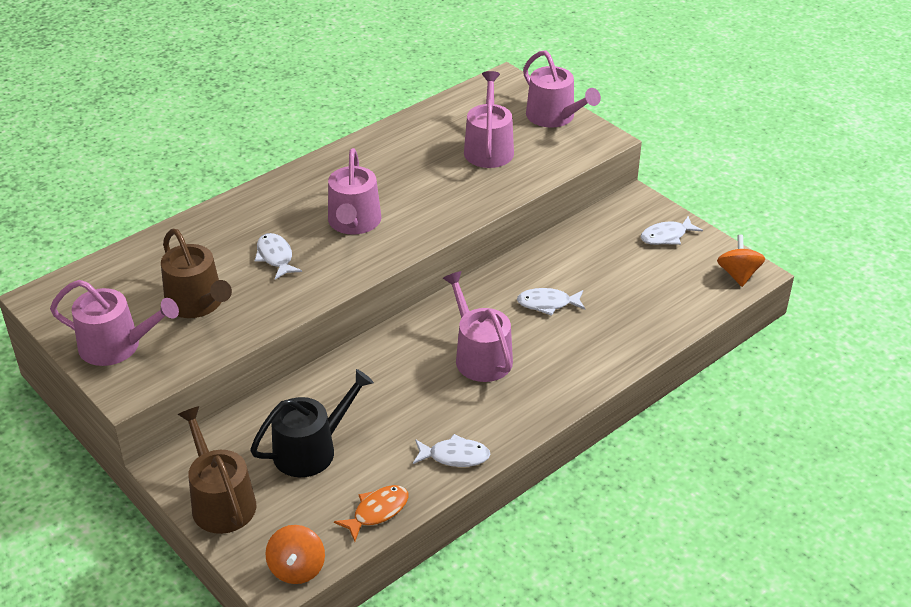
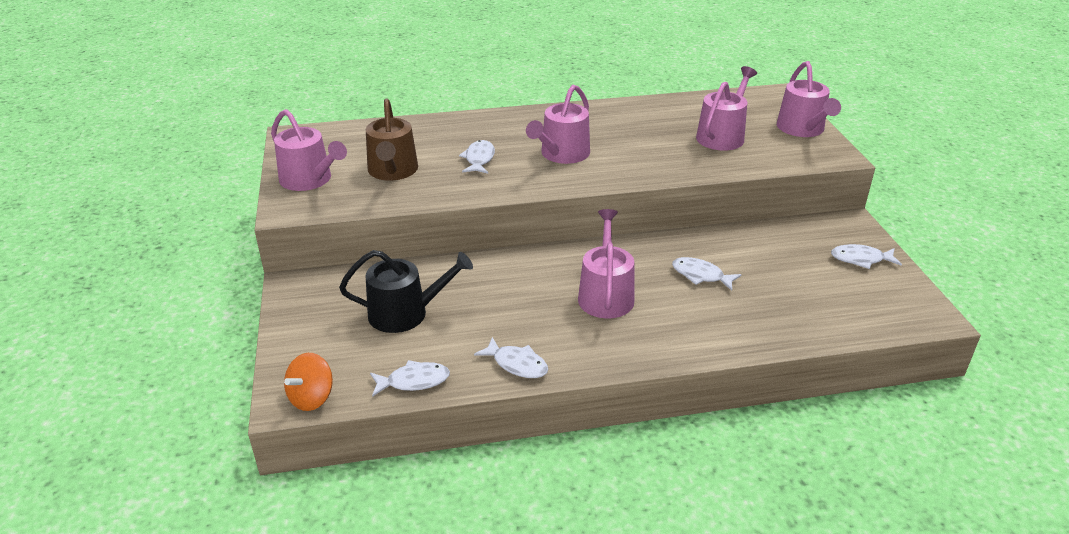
camera: 30 degrees right, 5 degrees down
(220, 501) = (304, 323): brown watering can -> none
(377, 512) = (414, 381): orange fish -> white fish
(738, 274) = (916, 313): orange spinning top -> none

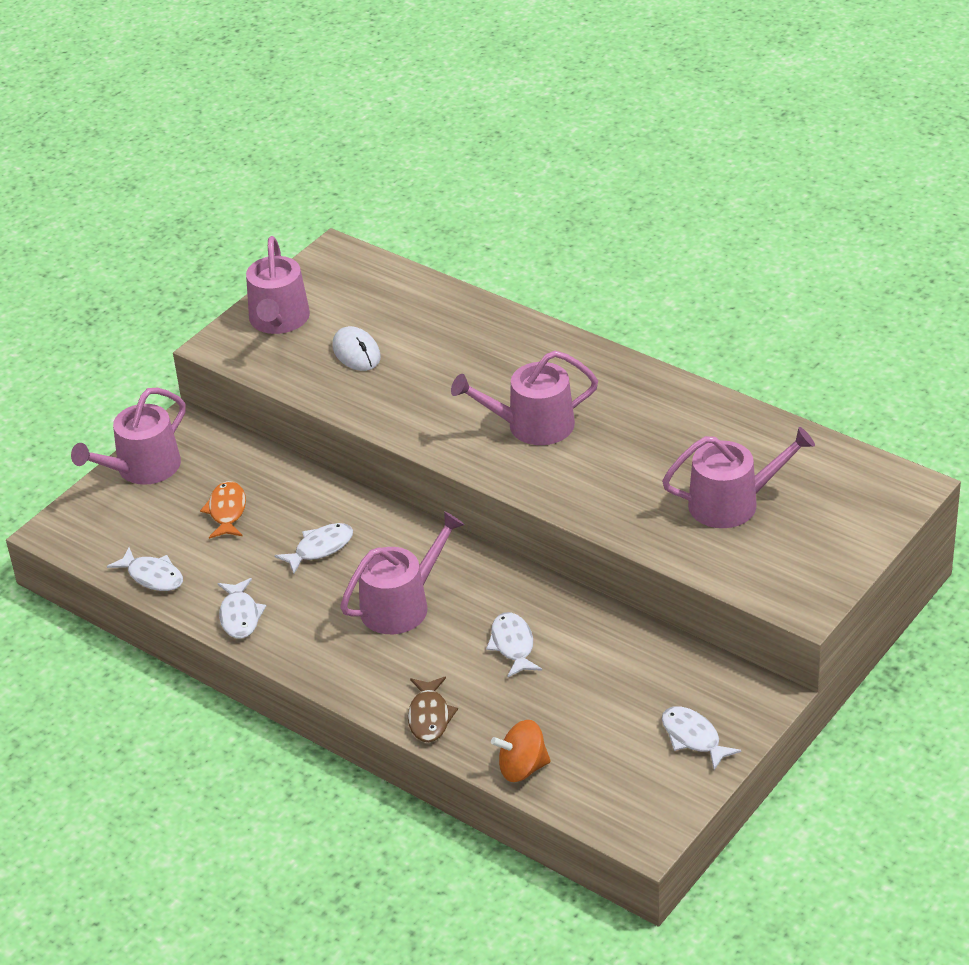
camera: 50 degrees right, 5 degrees up
(312, 398) = (73, 540): orange spinning top -> orange spinning top (522, 768)
(392, 171) = (356, 352): brown watering can -> white mouse
(406, 313) = (227, 511): black watering can -> orange fish
(479, 159) = (449, 384): white fish -> white fish (320, 548)
(727, 339) = (429, 716): none -> brown fish
(802, 129) = (836, 550): pink watering can -> pink watering can (142, 468)

